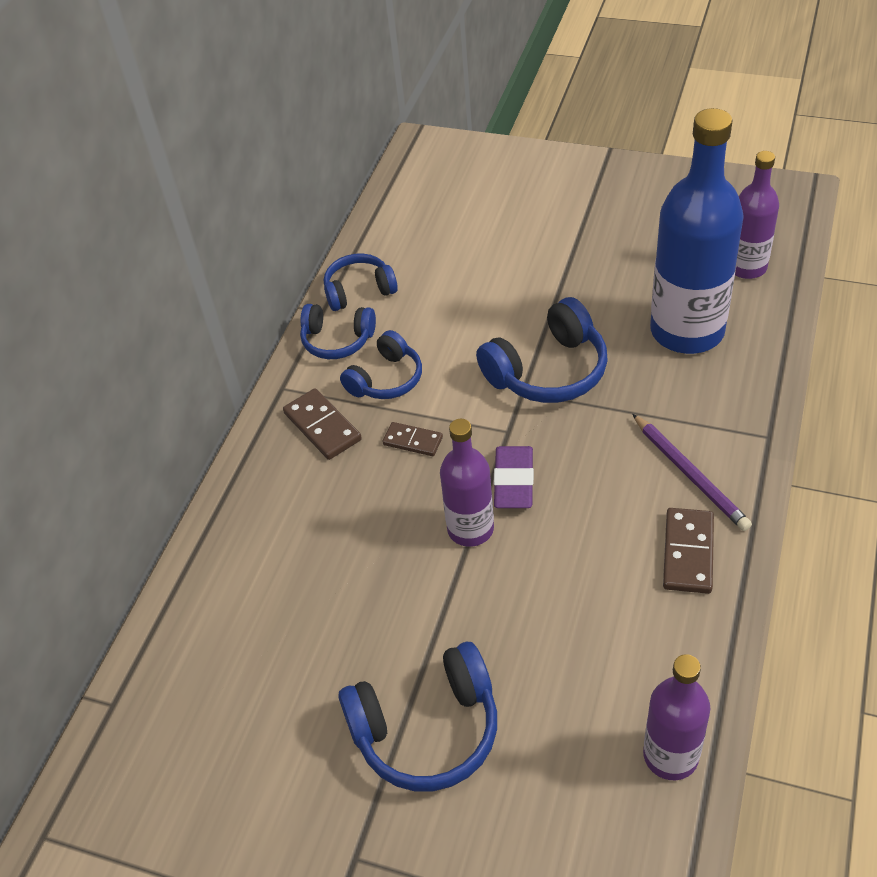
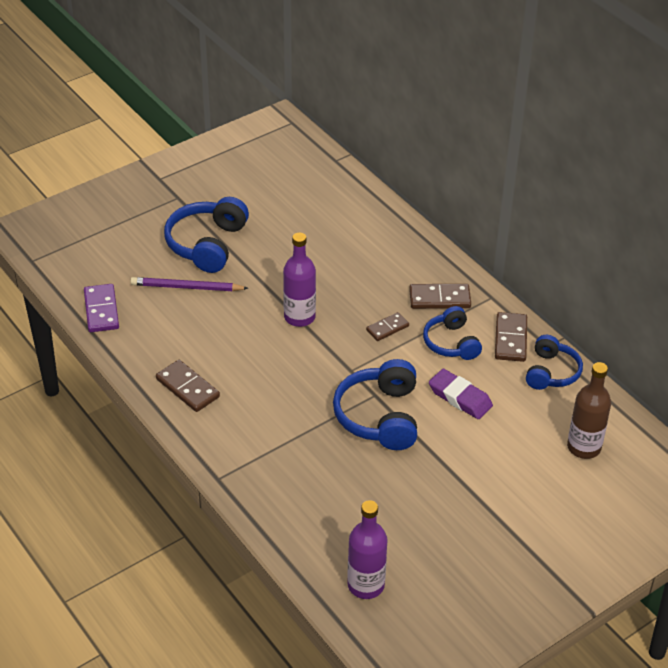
camera: 120 degrees right, 5 degrees down
(337, 340) = (510, 339): blue headphones -> brown domino
(438, 227) = (584, 447): none -> brown bottle
(513, 481) = (312, 351): purple eraser -> purple eraser (460, 397)
(670, 755) = (101, 310): purple bottle -> purple domino
(687, 331) = (341, 506): blue bottle -> none
(690, 474) = (233, 425): purple pencil -> purple pencil (187, 287)

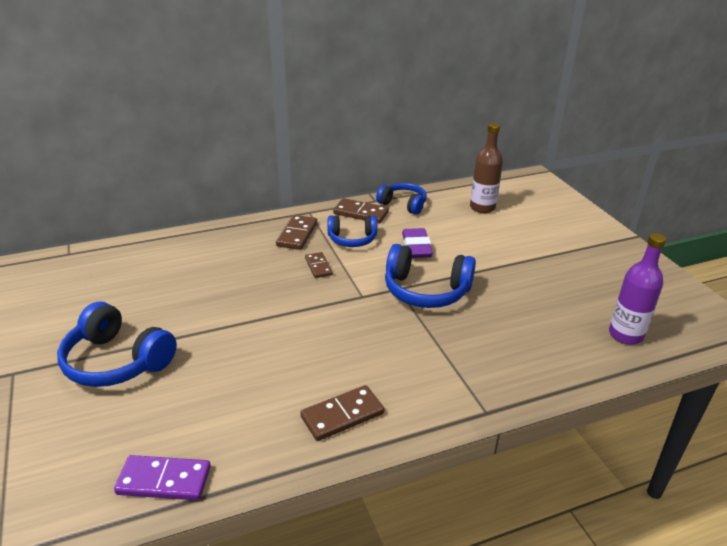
camera: 75 degrees left, 10 degrees down
(187, 287) = (177, 390): purple pencil -> none
(299, 317) = (275, 314): purple bottle -> none
(460, 397) = (416, 247): purple eraser -> purple eraser turned 60 degrees counterclockwise

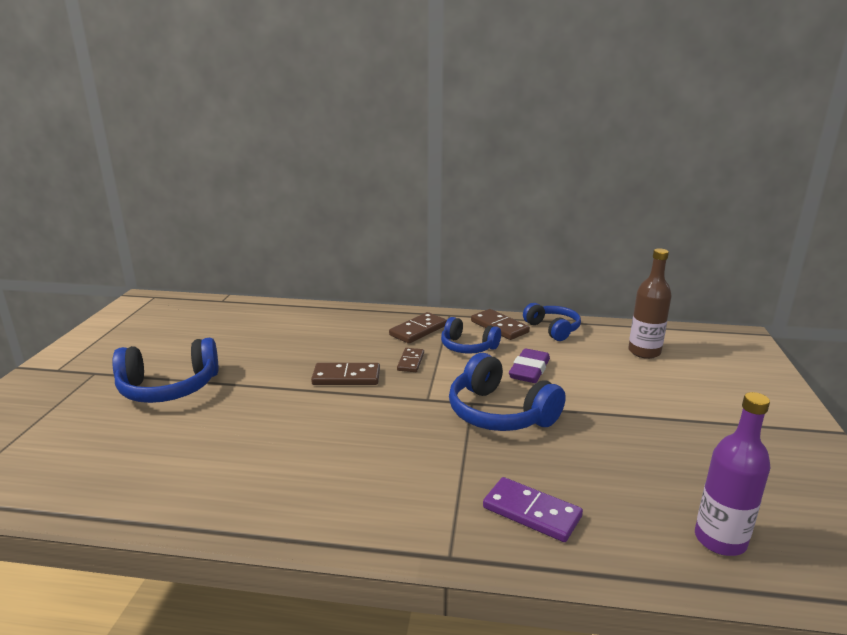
camera: 30 degrees right, 10 degrees down
(116, 361) = (169, 388): blue headphones -> blue headphones turned 75 degrees counterclockwise
(164, 481) = (100, 493): purple domino -> purple domino (531, 512)
(342, 415) = (298, 499): brown domino -> brown domino (346, 377)

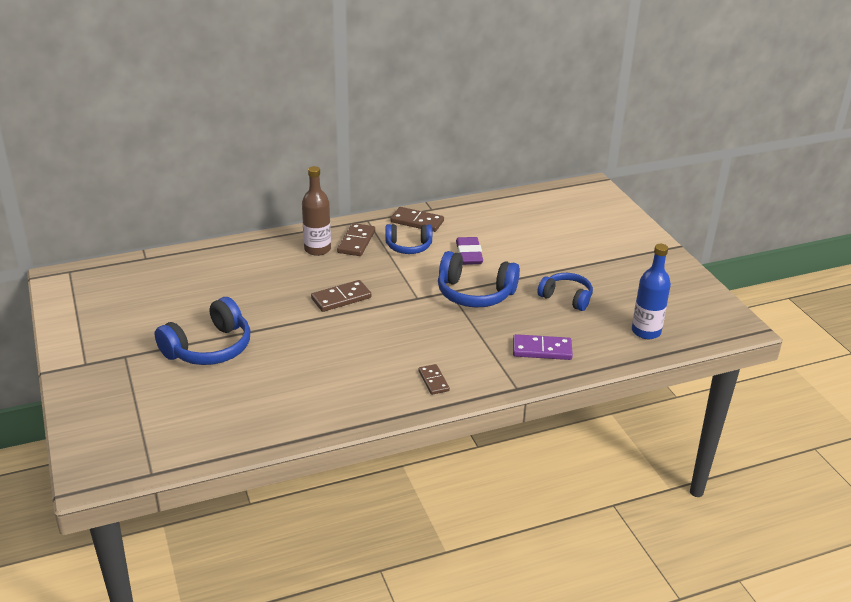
camera: 30 degrees left, 10 degrees up
(411, 362) = (377, 271): brown domino -> brown domino (433, 381)
(553, 329) = (459, 213): blue headphones -> blue headphones (566, 298)
(644, 352) = (536, 217): brown bottle -> brown bottle (317, 249)
(720, 540) = (646, 331): purple bottle -> blue bottle

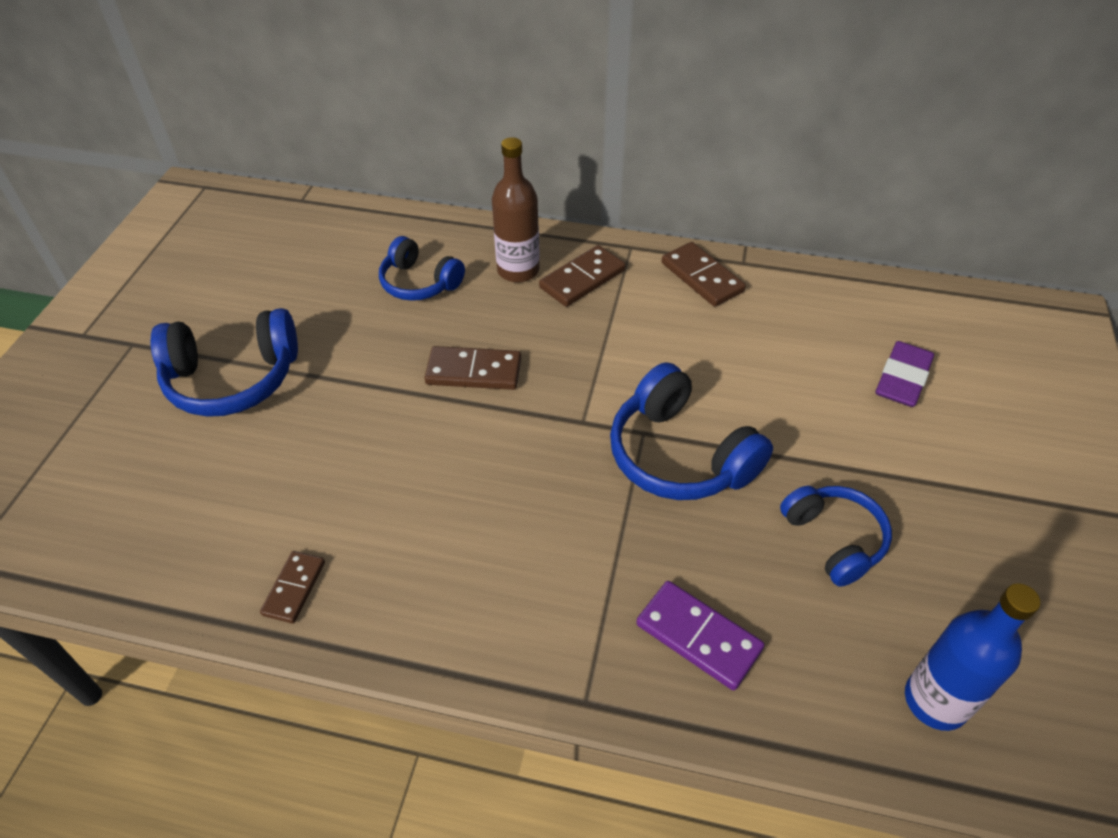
camera: 35 degrees right, 15 degrees up
(408, 247) = (650, 318): blue headphones -> blue headphones (419, 283)
(433, 381) = (465, 606): brown domino -> brown domino (294, 588)
(469, 254) = (733, 372): purple eraser -> purple eraser (902, 379)

